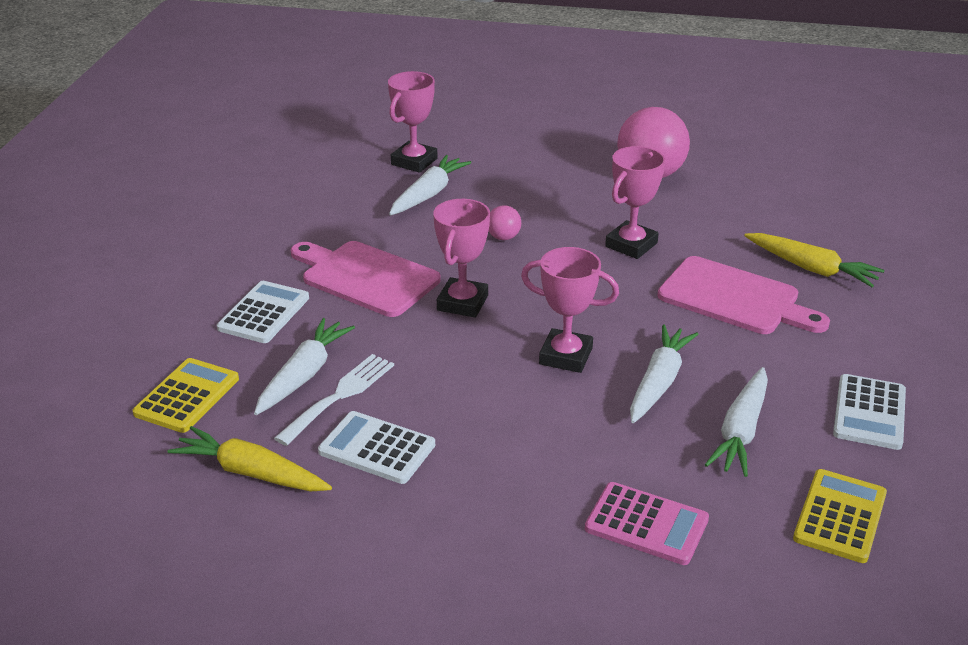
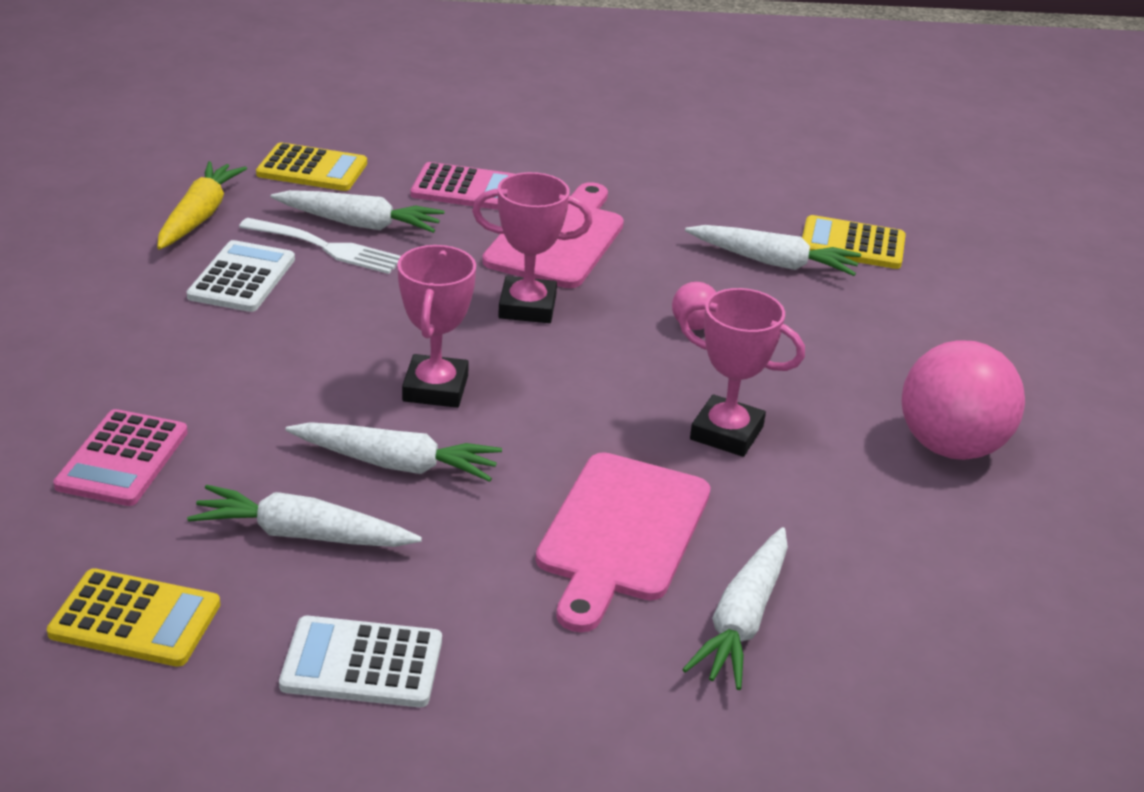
camera: 75 degrees right, 0 degrees up
(264, 313) = (464, 188): white calculator -> pink calculator
(414, 161) = (852, 244): pink trophy -> yellow calculator
(811, 268) = (743, 619): yellow carrot -> white carrot

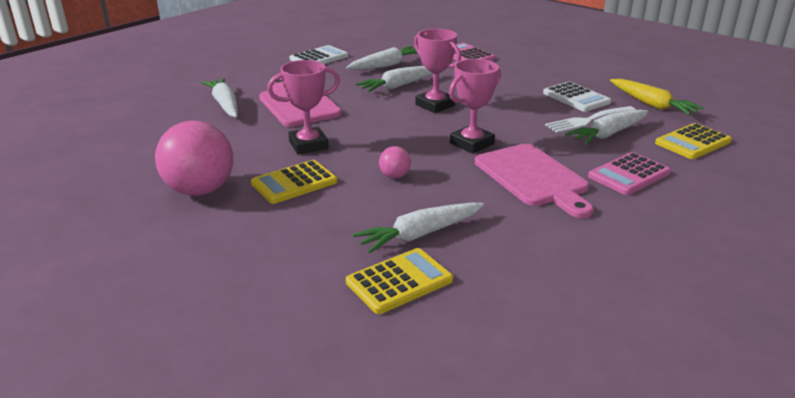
camera: 135 degrees right, 5 degrees down
(135, 619) = (386, 42): yellow calculator -> yellow calculator (294, 183)

